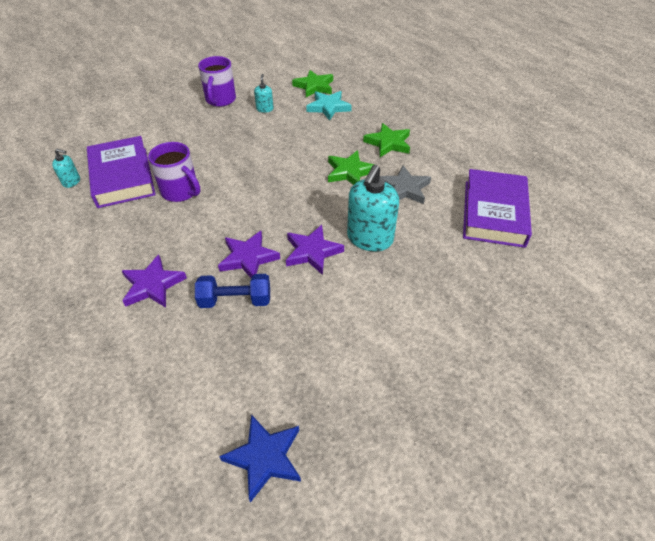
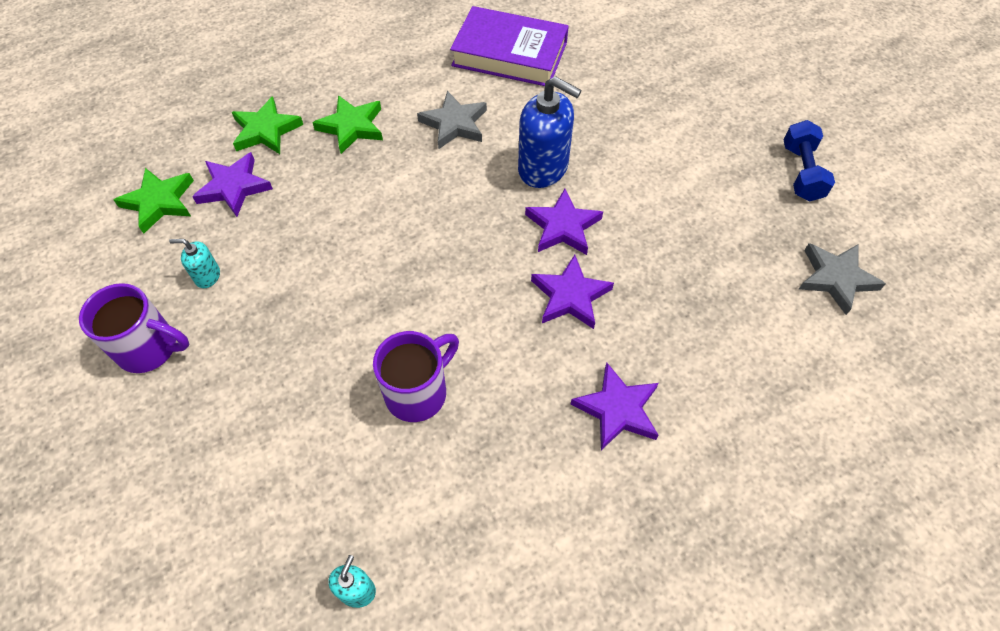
camera: 85 degrees left, 10 degrees up
(122, 177) = (359, 495): purple book -> none
(235, 300) = (642, 309): blue dumbbell -> blue dumbbell (801, 172)
(265, 457) = (836, 278): blue star -> grey star
(328, 107) = (234, 187): turquoise star -> purple star
(350, 172) = (409, 175): green star -> green star (266, 130)
(369, 238) = (543, 168): turquoise soap dispenser -> blue soap dispenser

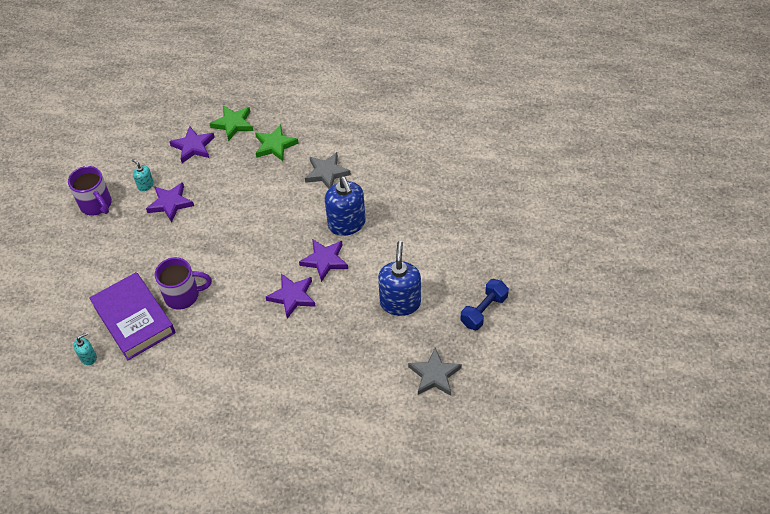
camera: 40 degrees right, 5 degrees down
(159, 202) = (156, 135): green star -> none
(509, 54) = (396, 148): purple book -> purple book (134, 319)
(617, 409) = (259, 361): purple star -> purple star (170, 203)
(705, 220) = (400, 303): none -> blue soap dispenser

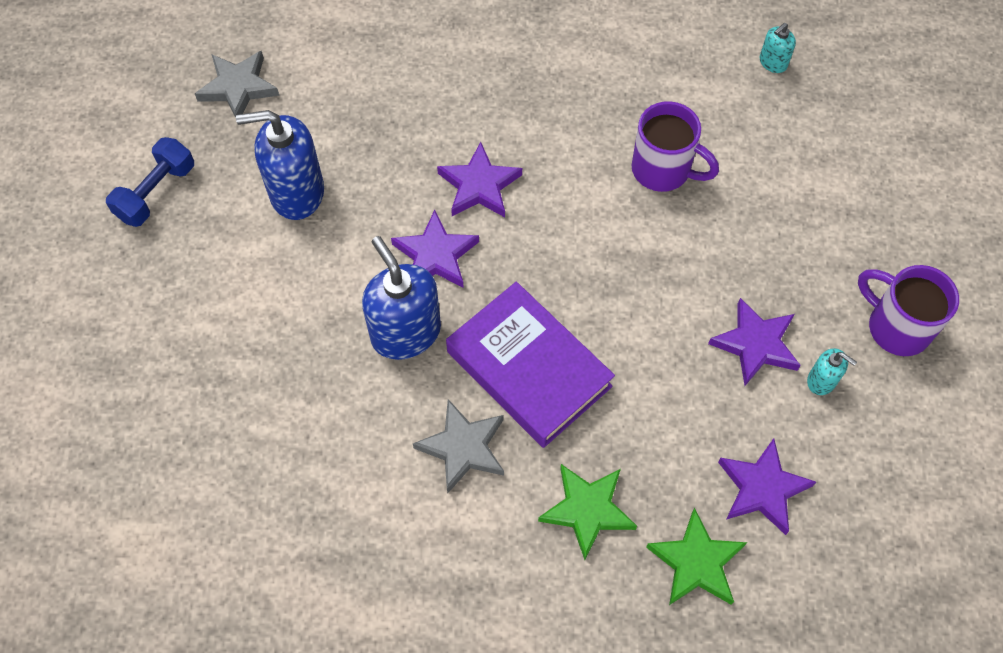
camera: 170 degrees right, 10 degrees up
(134, 319) = (728, 124): purple book -> purple book (529, 369)
(183, 295) = (663, 170): purple mug -> purple mug turned 135 degrees counterclockwise
(400, 303) = (296, 193): blue soap dispenser -> blue soap dispenser turned 90 degrees clockwise

